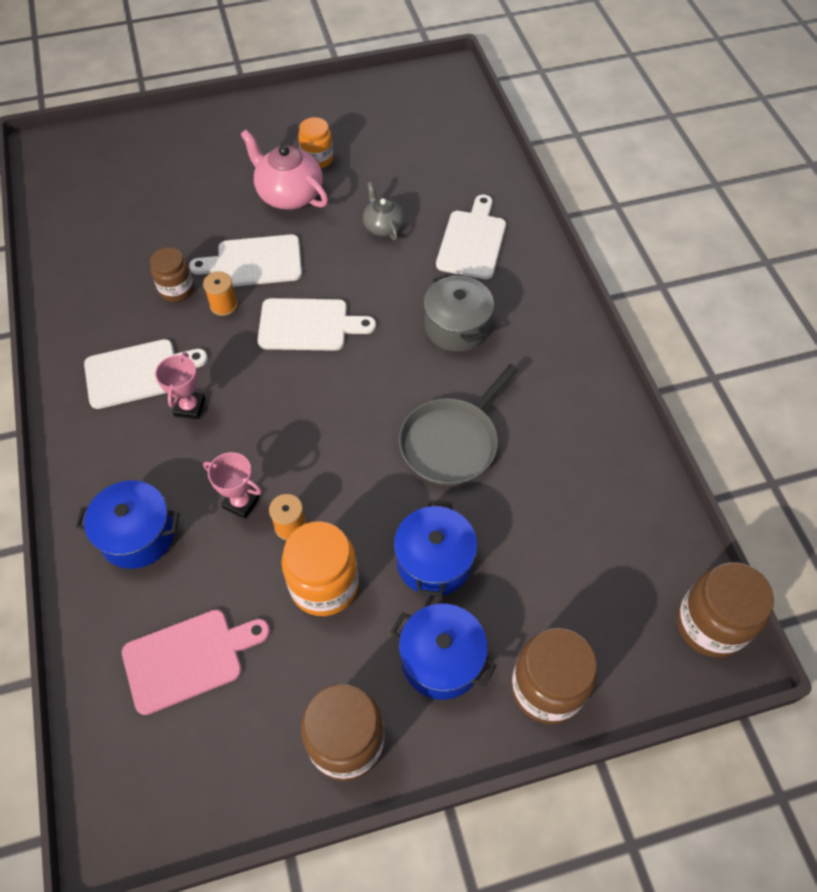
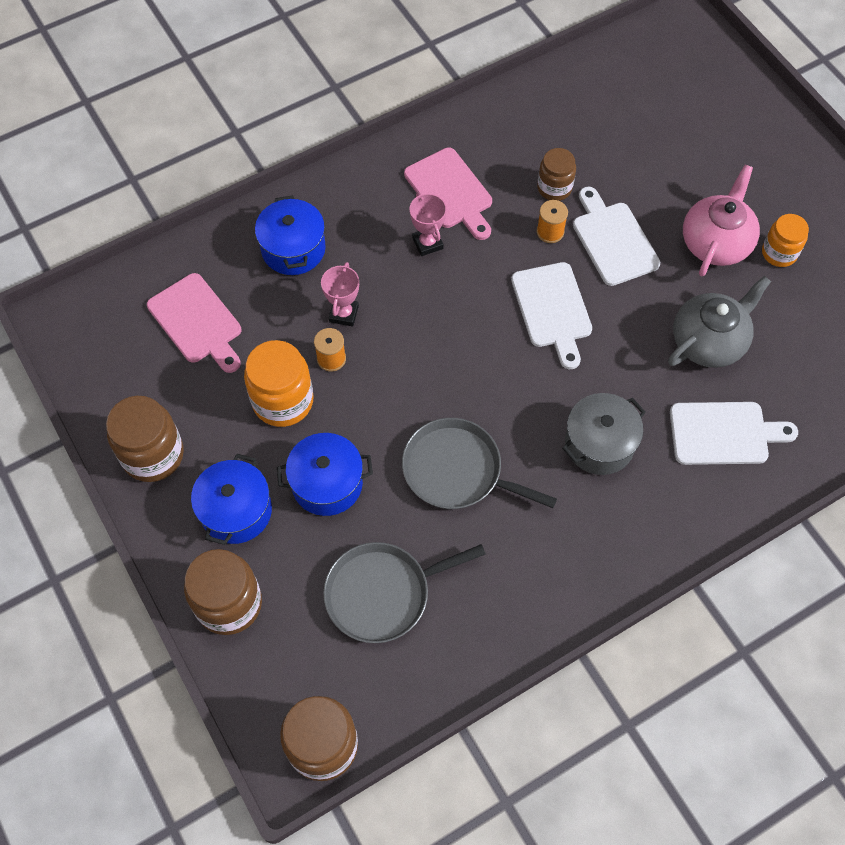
camera: 75 degrees right, 5 degrees up
(138, 373) = (450, 192): white cutting board -> pink cutting board
(190, 407) = (427, 243): pink trophy -> pink trophy turned 75 degrees clockwise
(383, 226) = (709, 341): grey teapot -> grey teapot, size x1.68
(564, 536) = (383, 593): none -> grey pan

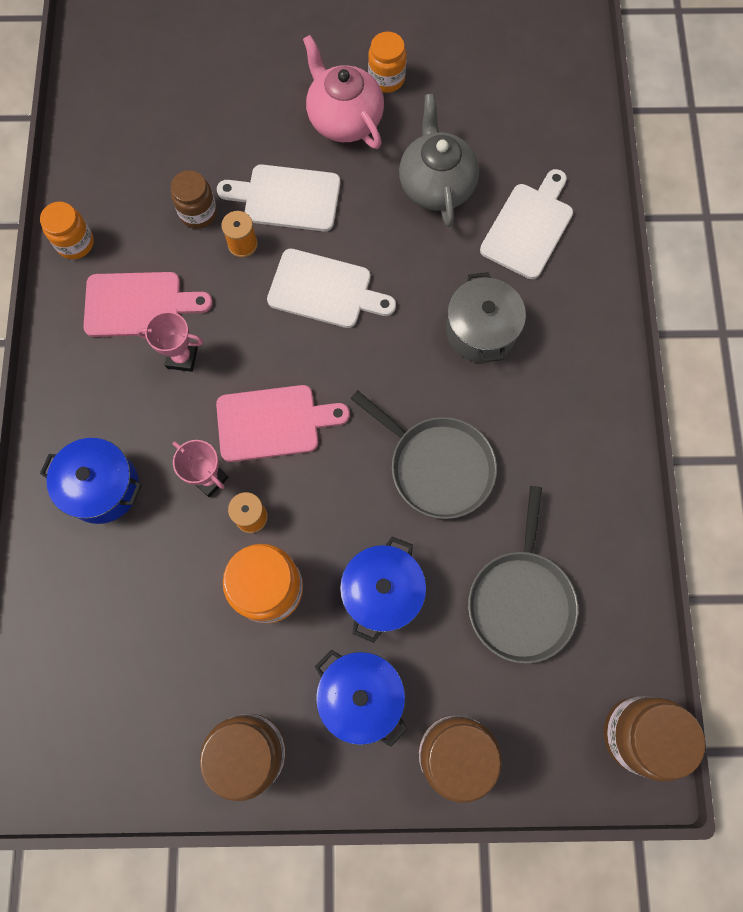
camera: 60 degrees left, 10 degrees up
(197, 322) = (124, 629): pink cutting board -> pink cutting board (273, 423)
(457, 470) = (437, 466): grey pan -> grey pan turned 105 degrees counterclockwise
(471, 124) = (75, 243): none -> orange jar

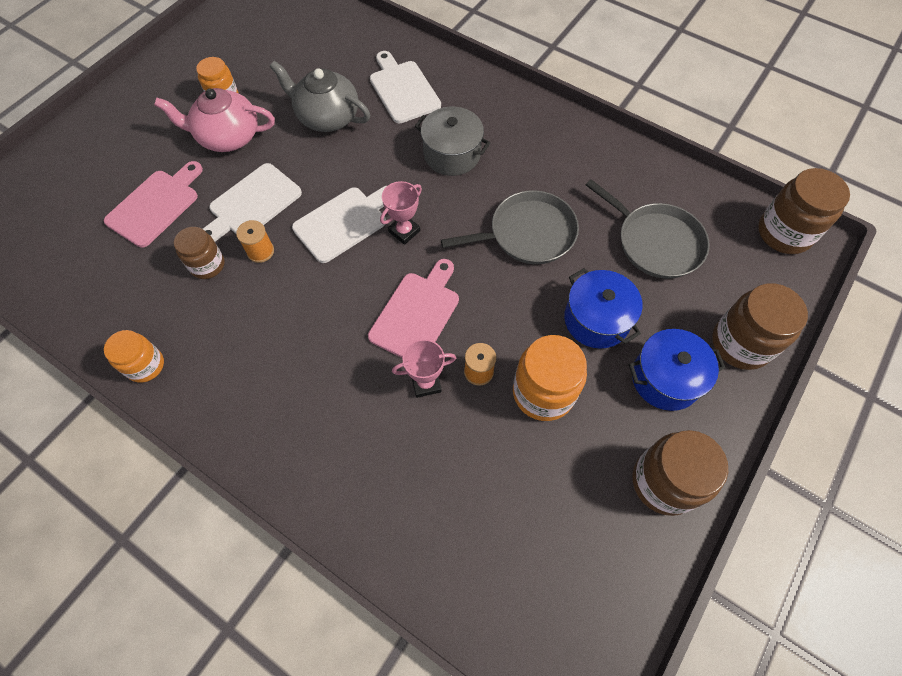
camera: 55 degrees left, 10 degrees down
(102, 487) = (372, 468): blue pot -> none
(139, 305) = (242, 349): pink cutting board -> pink cutting board (156, 205)
(182, 358) = (313, 345): pink trophy -> pink trophy (404, 231)

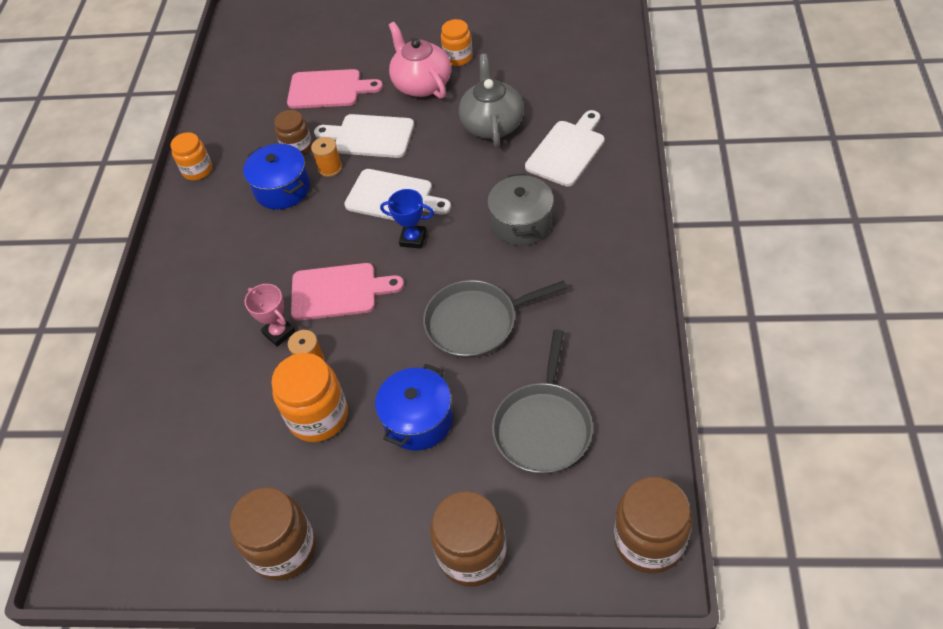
camera: 65 degrees right, 10 degrees down
(404, 231) = (413, 239): pink trophy -> blue trophy
(528, 233) = (476, 322): grey pan -> grey pan turned 120 degrees clockwise
(665, 379) = (390, 504): blue pot -> blue pot (282, 189)

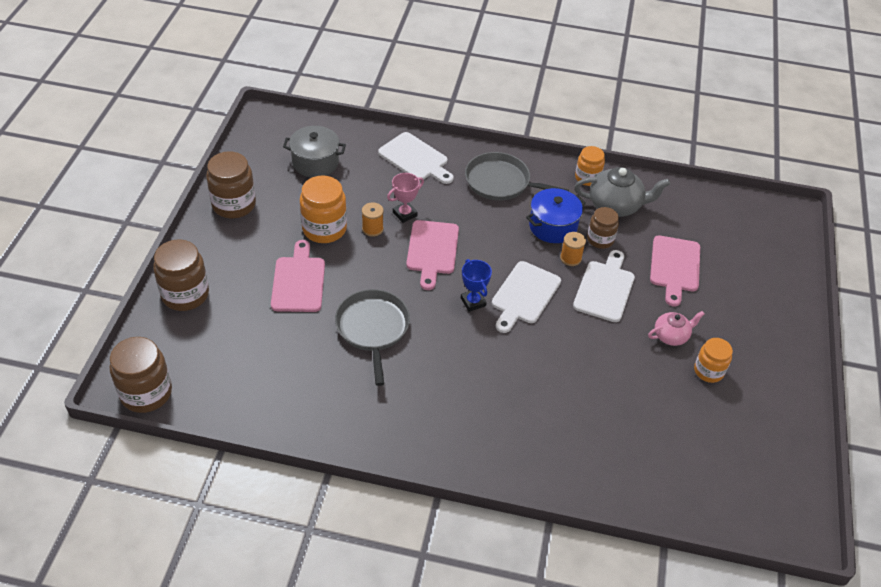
camera: 90 degrees right, 5 degrees down
(413, 239) = (473, 302): blue trophy -> blue trophy turned 45 degrees counterclockwise
(418, 420) = (298, 281): blue pot -> pink cutting board
(421, 84) = (671, 336): pink teapot -> pink teapot, size x0.60
(492, 124) = (602, 381): grey teapot -> grey teapot (615, 205)
(521, 223) = (468, 379): grey pot -> grey pot (315, 162)
(543, 427) = (262, 352): grey pan -> grey pan (501, 182)
(567, 150) = (552, 434): white cutting board -> white cutting board (415, 159)

